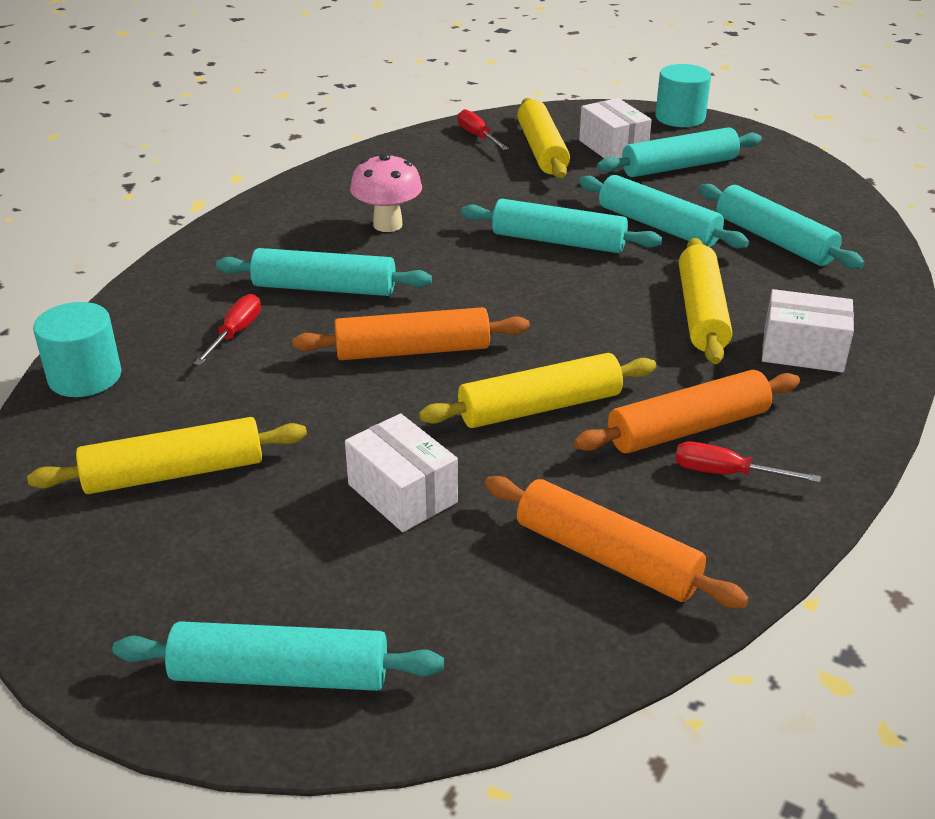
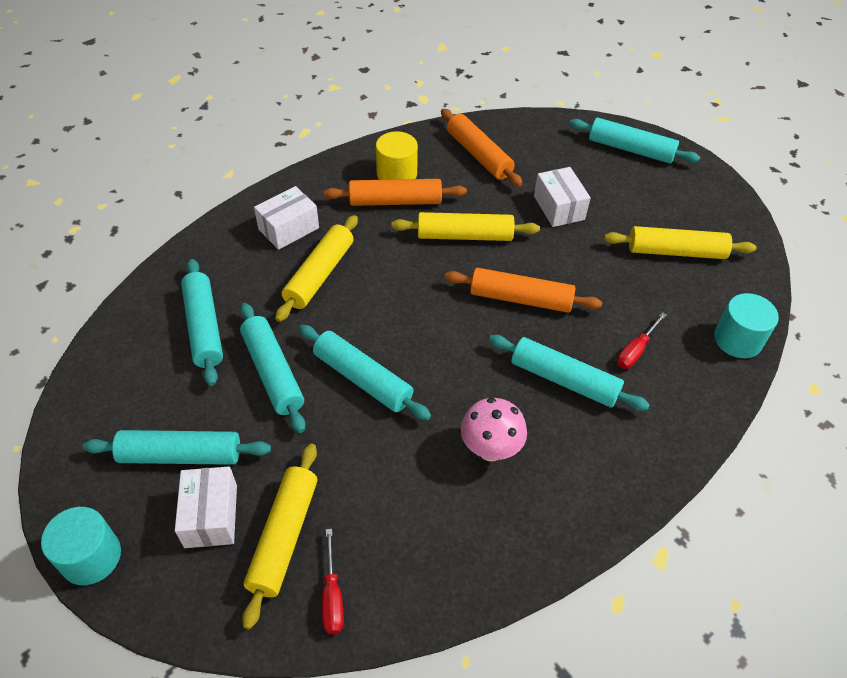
camera: 160 degrees left, 15 degrees up
(726, 473) = (397, 174): red screwdriver -> yellow cylinder
(802, 351) = (288, 228): white box -> white box turned 75 degrees counterclockwise

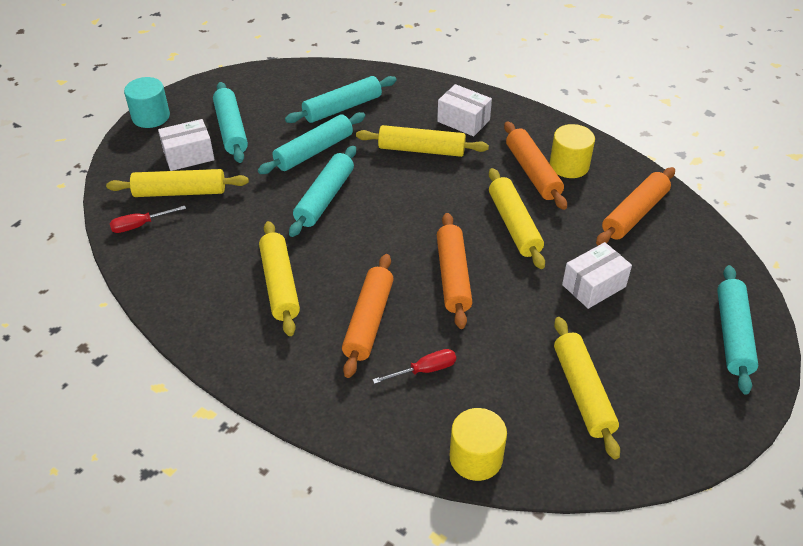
camera: 75 degrees right, 5 degrees down
(490, 449) = (280, 284): pink mushroom -> yellow rolling pin
(564, 380) = (369, 321): turquoise rolling pin -> orange rolling pin
(636, 351) = (424, 370): red screwdriver -> red screwdriver turned 135 degrees clockwise
(737, 339) = (476, 457): turquoise cylinder -> yellow cylinder

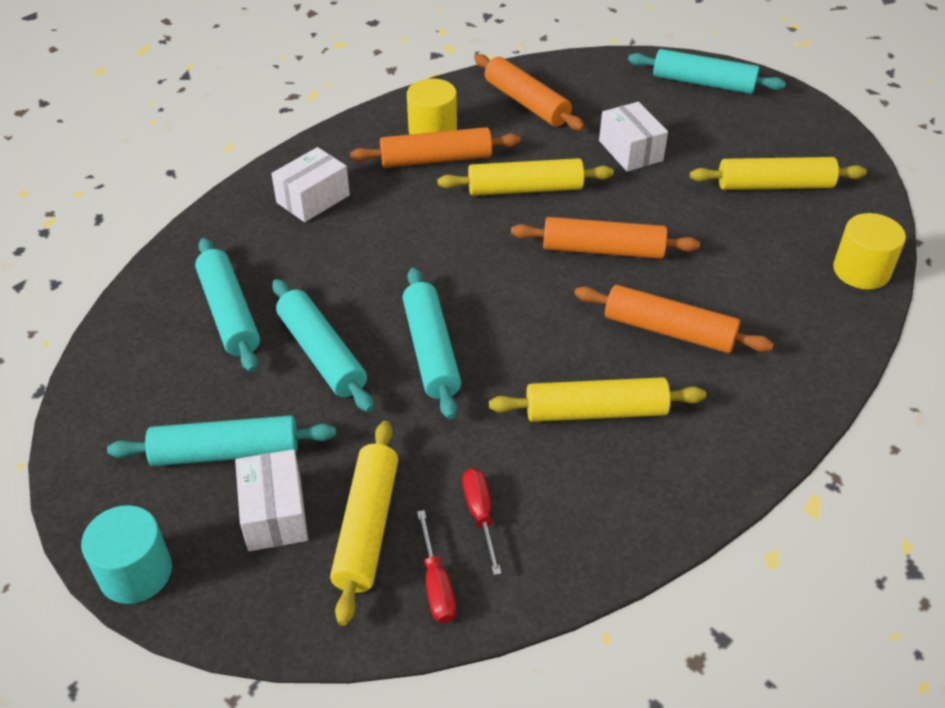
camera: 80 degrees left, 0 degrees up
(325, 198) = (431, 351): turquoise rolling pin -> turquoise rolling pin turned 45 degrees clockwise
(421, 150) = (359, 245): yellow rolling pin -> none
(424, 370) = (746, 292): red screwdriver -> red screwdriver (480, 515)

